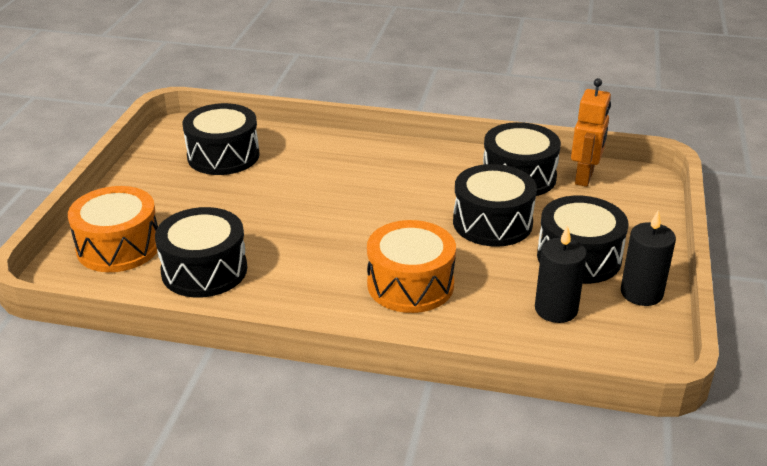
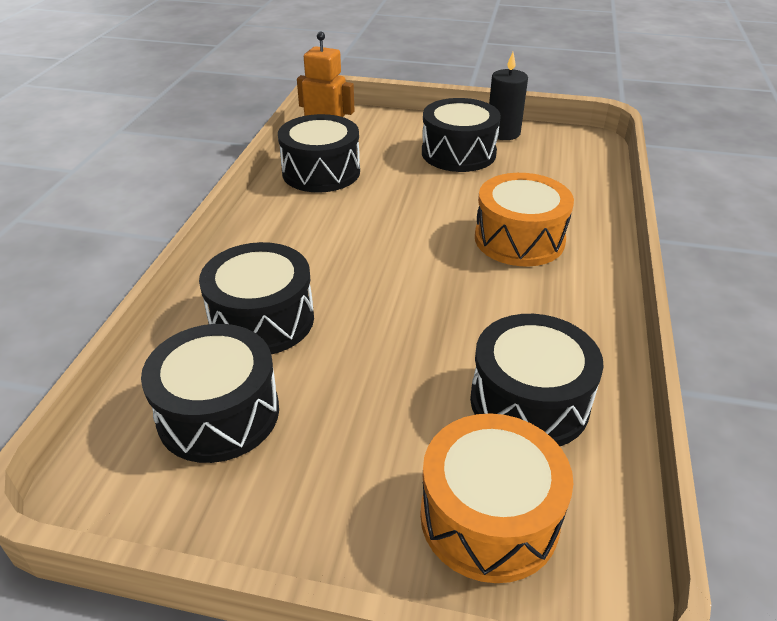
camera: 90 degrees left, 5 degrees up
(492, 223) = (406, 190): black drum -> black drum (262, 320)
(556, 309) = (535, 168): black candle -> none

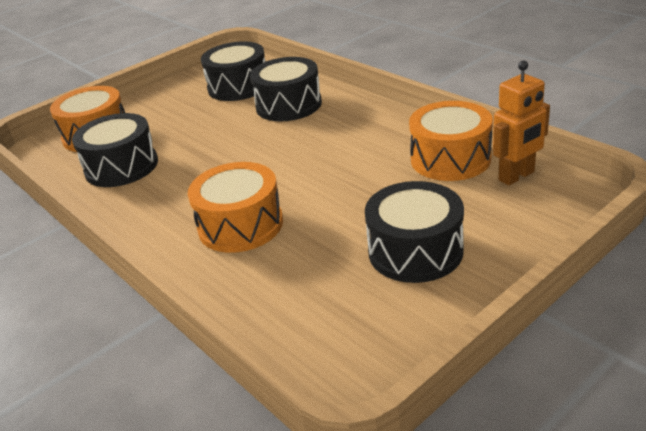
camera: 130 degrees right, 5 degrees down
(321, 172) = (450, 159): black drum -> orange drum
(503, 133) = (436, 309): black candle -> none

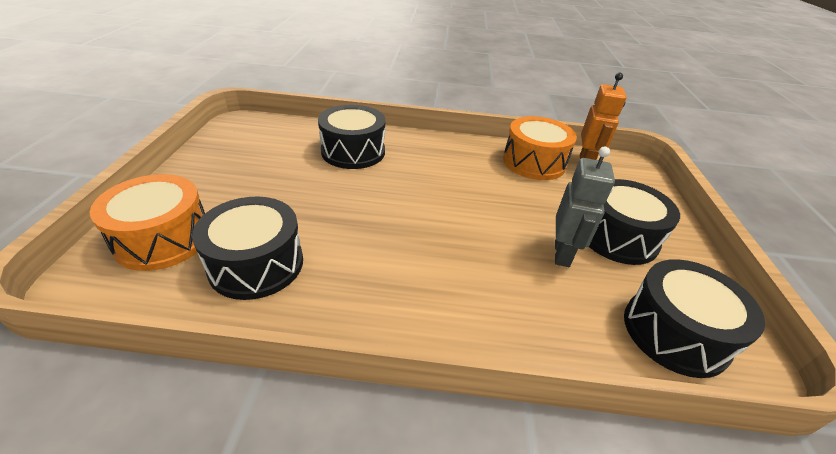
camera: 50 degrees left, 5 degrees up
(238, 86) = (277, 145): black drum -> black drum (674, 332)
(240, 225) = (474, 273): orange drum -> none
(334, 242) = (562, 254): none -> grey robot

